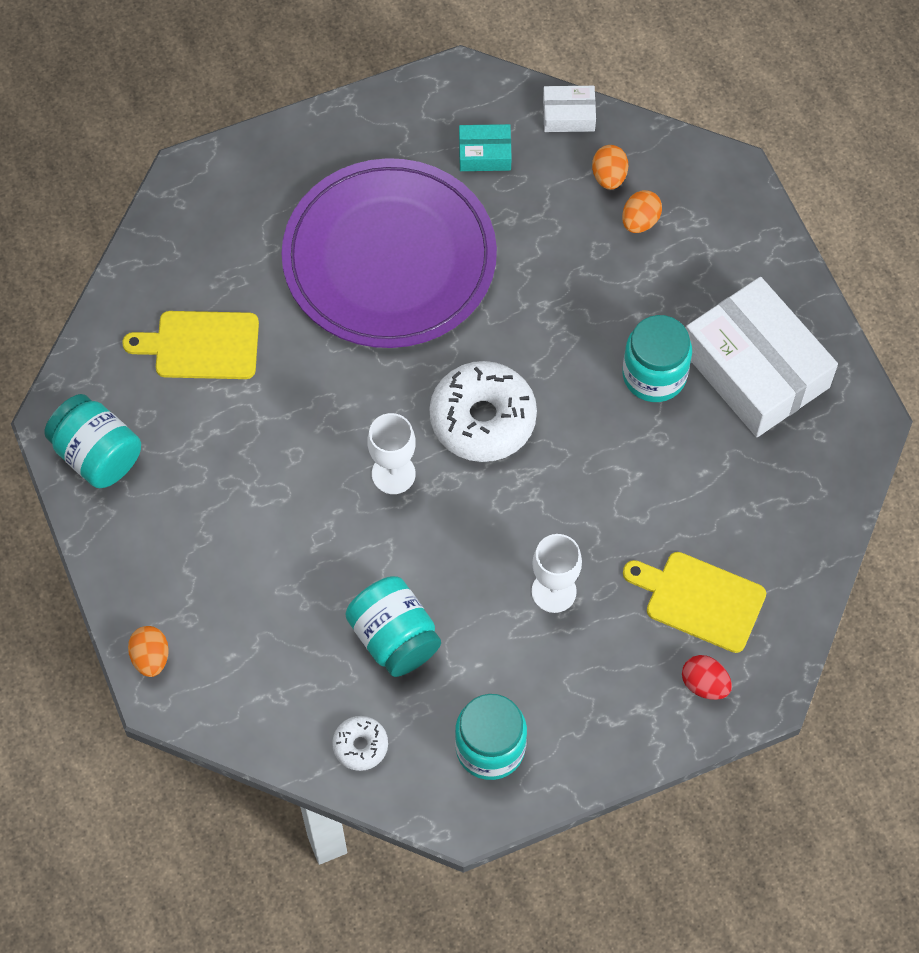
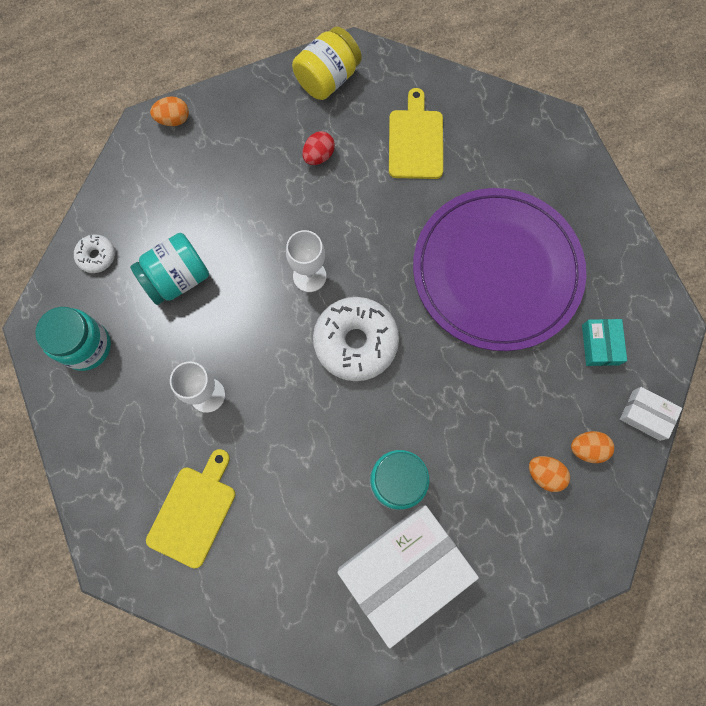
camera: 90 degrees right, 10 degrees up
(97, 454) = (327, 79): turquoise jar -> yellow jar
(568, 115) = (646, 415): white box -> white box turned 60 degrees counterclockwise
(704, 684) = (122, 512): red egg -> red egg (319, 156)

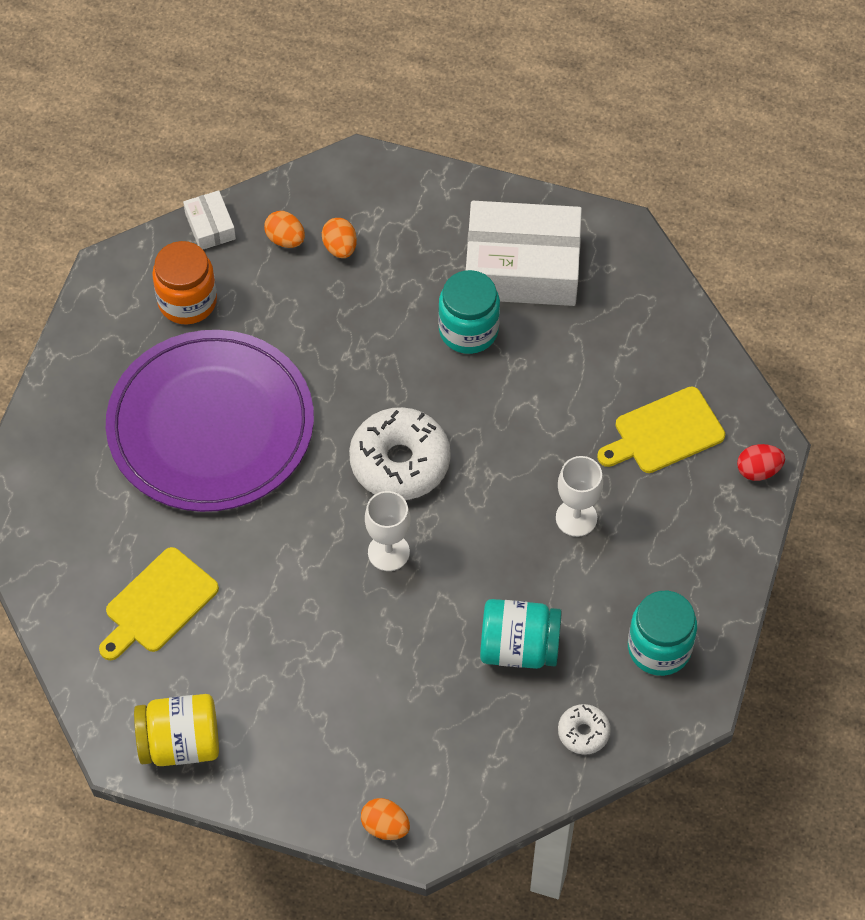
camera: 140 degrees left, 15 degrees down
(319, 156) = (269, 664): red egg -> red egg (758, 470)
(600, 345) = (187, 301): turquoise box -> orange jar

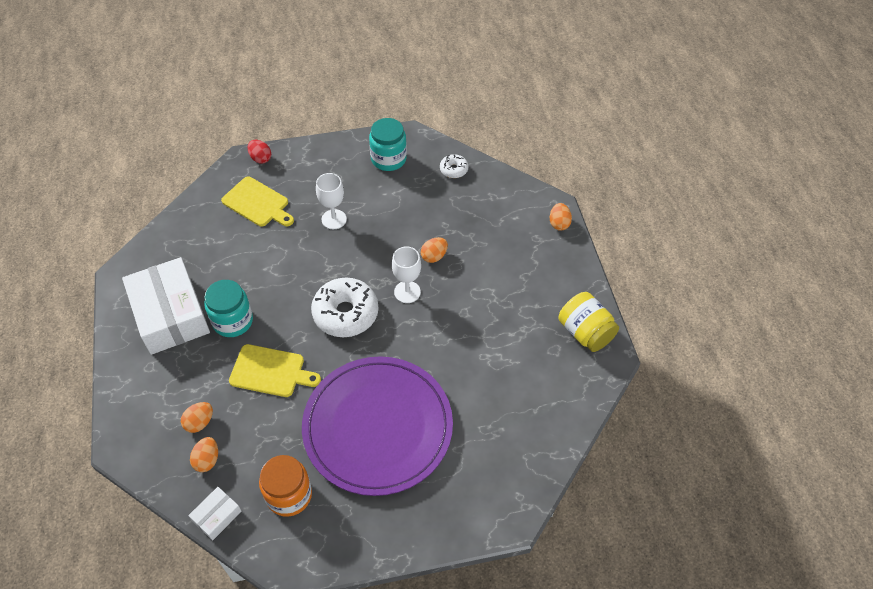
camera: 120 degrees left, 5 degrees down
(158, 604) = (514, 389): yellow cutting board -> yellow cutting board (270, 371)
(429, 617) = (434, 256): none -> orange egg
(519, 647) = (425, 212): turquoise jar -> none

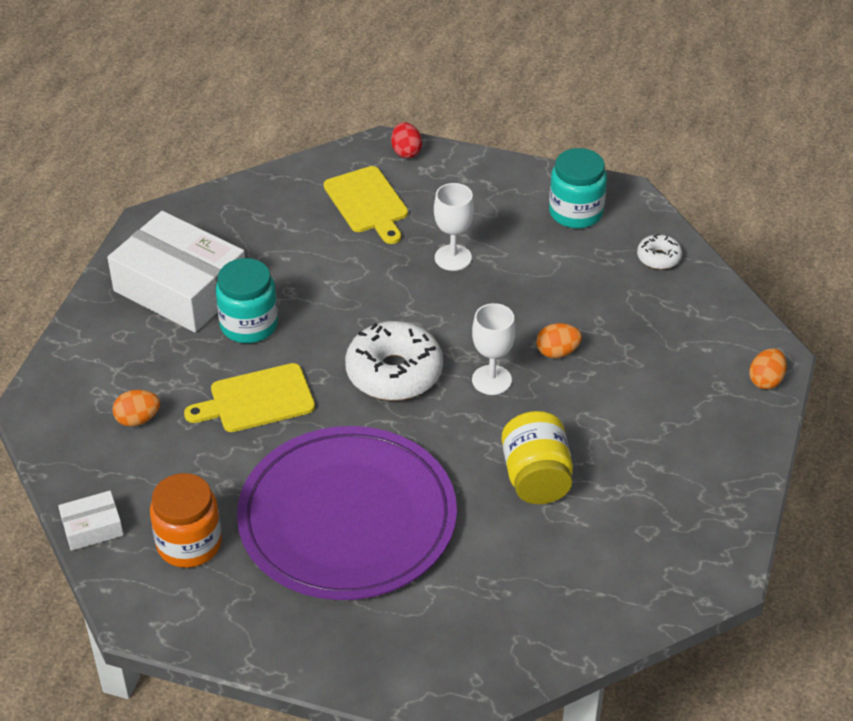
camera: 30 degrees right, 10 degrees down
(170, 314) = (180, 288): white box -> white box turned 60 degrees counterclockwise
(207, 460) = (120, 463): orange egg -> none
(270, 371) = (257, 400): yellow cutting board -> yellow cutting board turned 120 degrees clockwise
(585, 332) = (707, 529): yellow jar -> yellow jar (536, 478)

